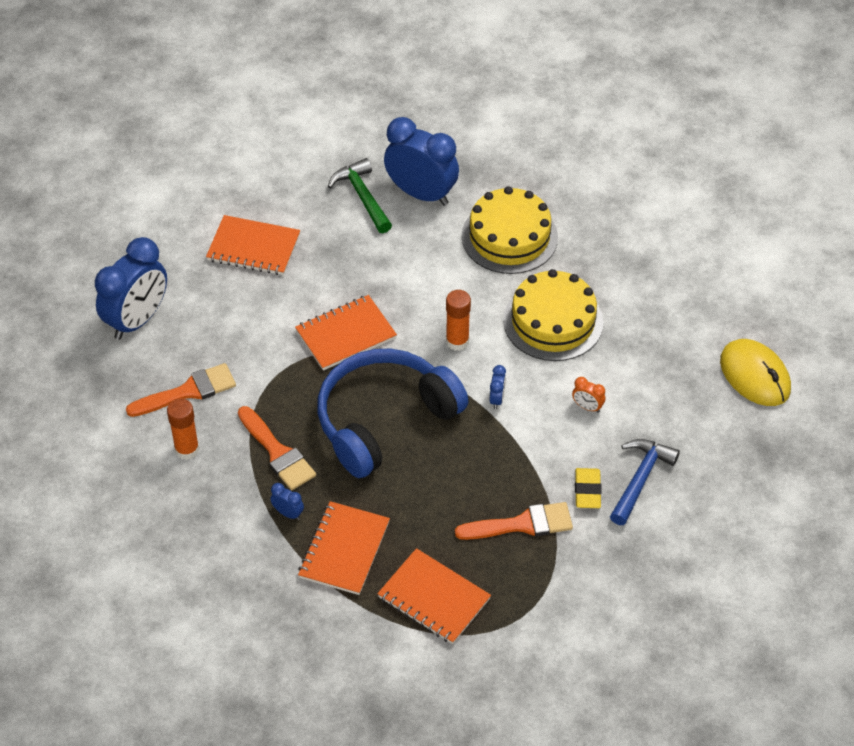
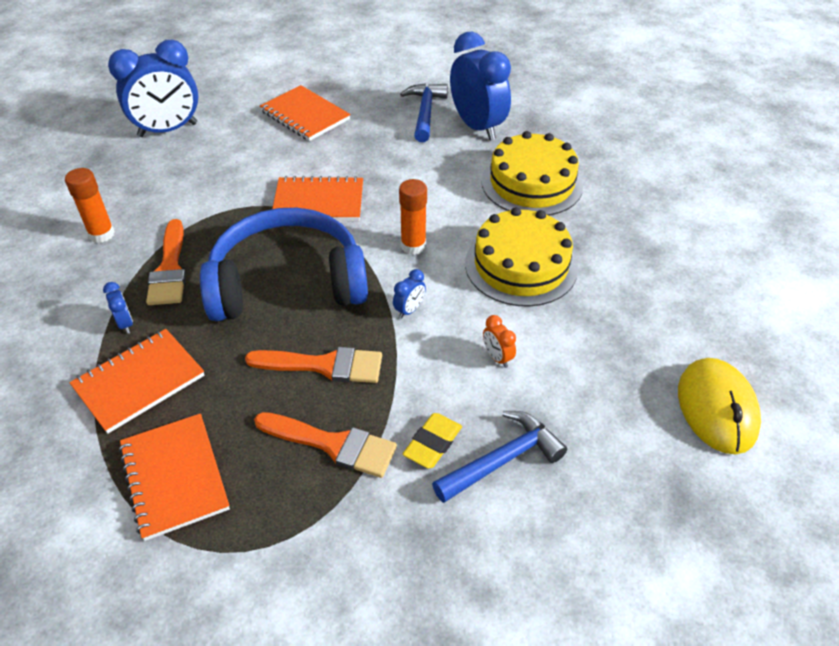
camera: 30 degrees right, 5 degrees down
(188, 391) = (150, 192): orange brush -> orange brush (323, 365)
(362, 197) = (425, 112): green hammer -> blue hammer

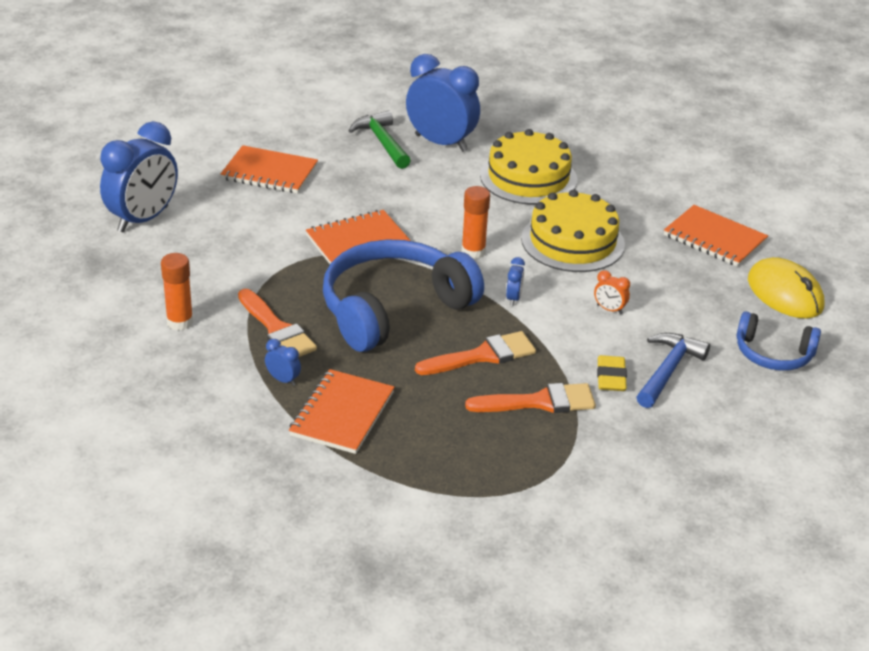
camera: 30 degrees left, 10 degrees down
(174, 477) = (439, 461): orange notebook -> orange notebook (714, 238)
(425, 112) = (382, 142): blue hammer -> green hammer
(644, 486) = (773, 354): none -> blue headphones

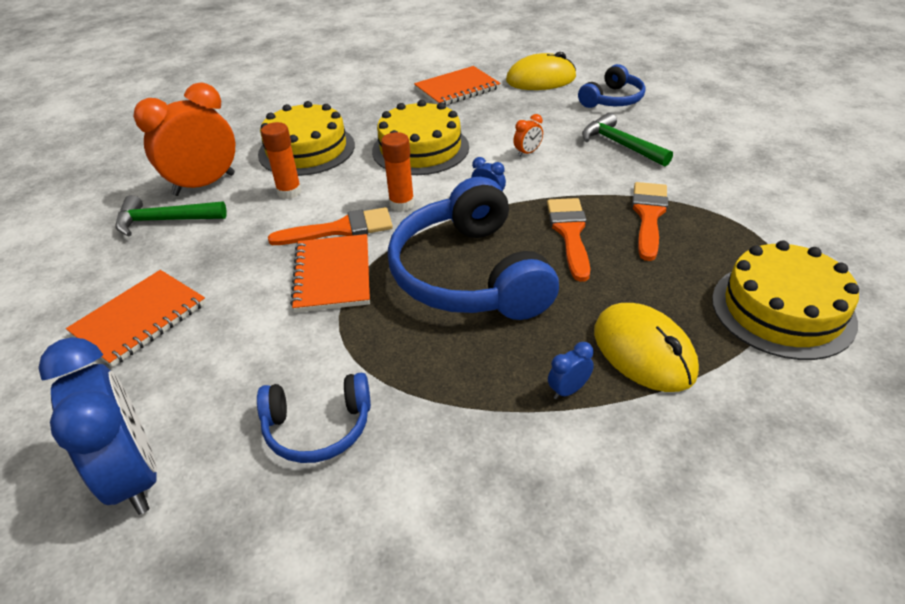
camera: 65 degrees left, 5 degrees up
(180, 322) = (408, 476): orange glue stick -> orange glue stick (289, 192)
(204, 276) = (318, 427): none -> blue headphones
(277, 329) = (466, 376): orange brush -> orange brush (340, 229)
(342, 414) = (643, 351): orange notebook -> yellow mouse
(434, 493) = (782, 310): none -> yellow cake
(441, 143) = (204, 184): blue clock -> orange clock
(611, 377) = (622, 172): yellow eraser -> none
(668, 370) = (620, 145): blue hammer -> green hammer

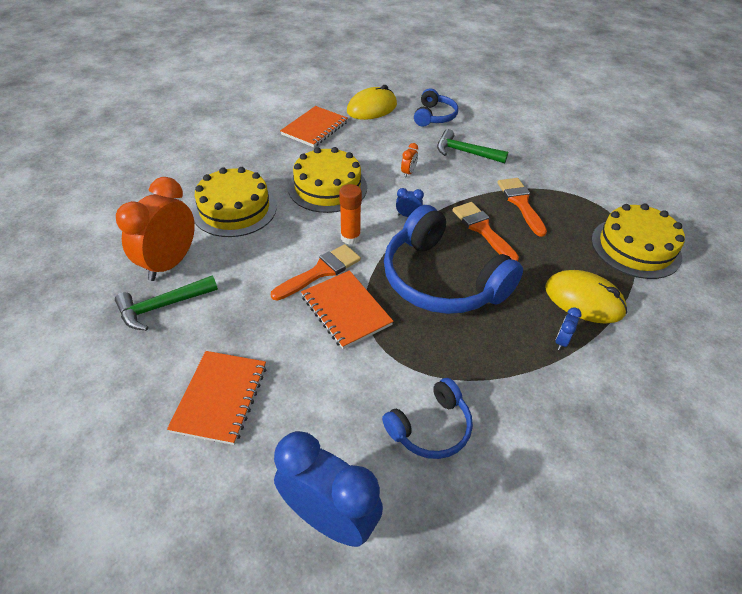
camera: 30 degrees left, 5 degrees up
(289, 192) = (252, 251): orange glue stick -> none

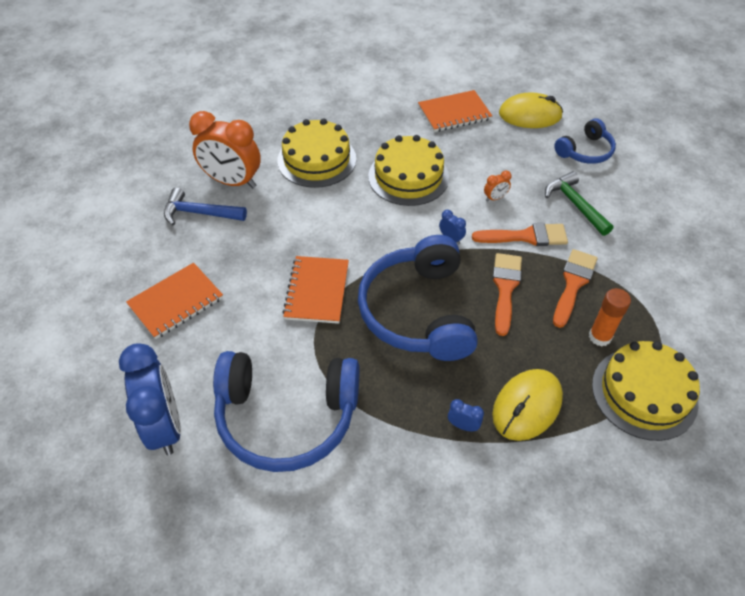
camera: 40 degrees right, 5 degrees up
(163, 306) = (199, 213): green hammer -> blue hammer
(170, 263) = (232, 182): orange clock -> orange clock turned 135 degrees counterclockwise
(320, 271) = (329, 248): orange brush -> orange brush (526, 236)
(350, 237) = (381, 232): orange glue stick -> orange glue stick (600, 337)
(430, 428) = (286, 417): blue headphones -> blue headphones, size x1.89
(561, 341) = (463, 425): blue clock -> blue clock turned 45 degrees clockwise
(584, 300) = (527, 406): yellow mouse -> yellow mouse turned 60 degrees clockwise

